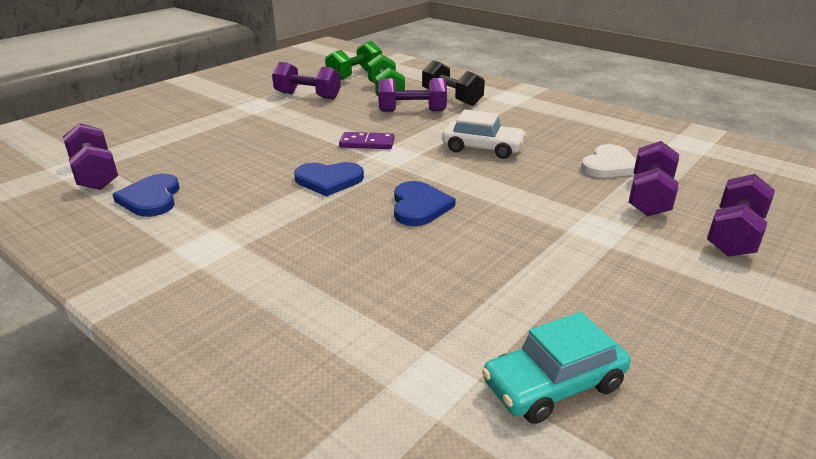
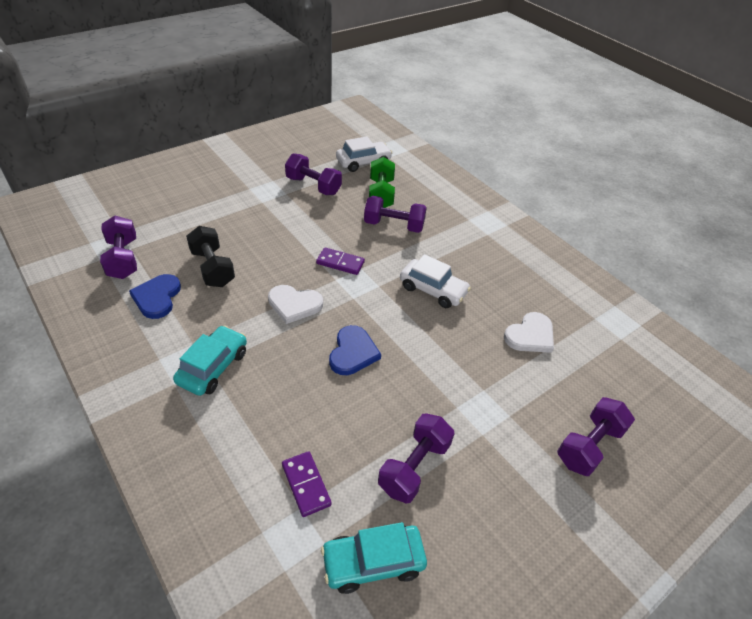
camera: 10 degrees right, 15 degrees up
(249, 244) = (213, 367): none -> turquoise car
(329, 180) = (294, 304): blue heart -> white heart
(355, 75) = (363, 162): green dumbbell -> white car
(422, 327) = (306, 485): none -> purple domino
(451, 98) = (435, 213): black dumbbell -> black dumbbell (212, 268)
(649, 197) = (543, 384): purple dumbbell -> purple dumbbell (414, 467)

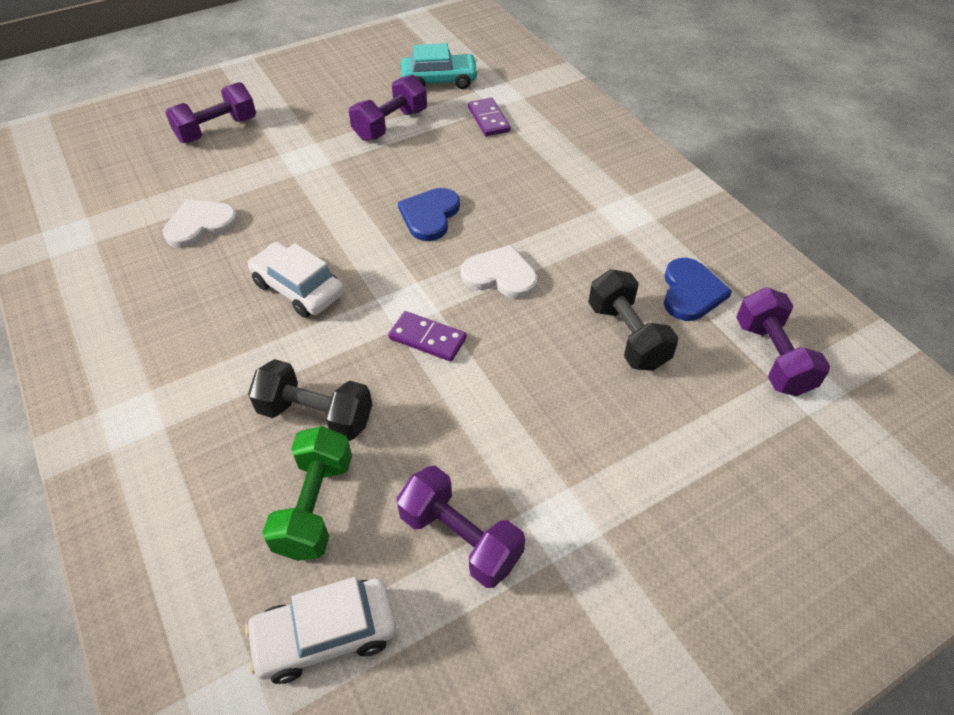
camera: 170 degrees left, 5 degrees up
(213, 367) = (591, 208): turquoise car -> none
(394, 225) = (316, 415): purple dumbbell -> black dumbbell

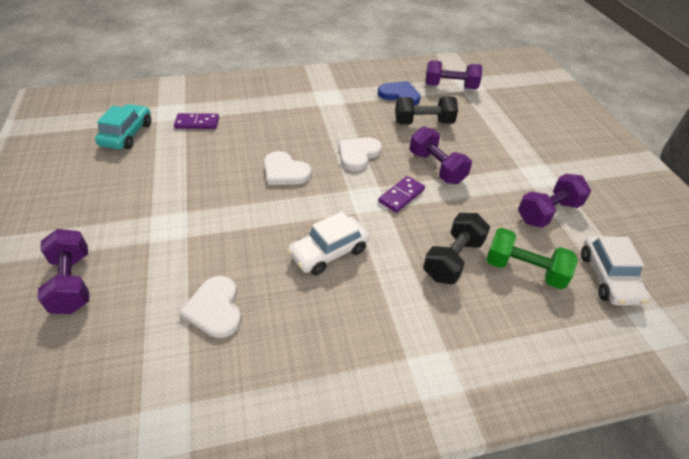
camera: 75 degrees left, 5 degrees down
(390, 125) = (163, 170): purple dumbbell -> purple dumbbell (436, 167)
(430, 215) = (285, 171): blue heart -> white heart

